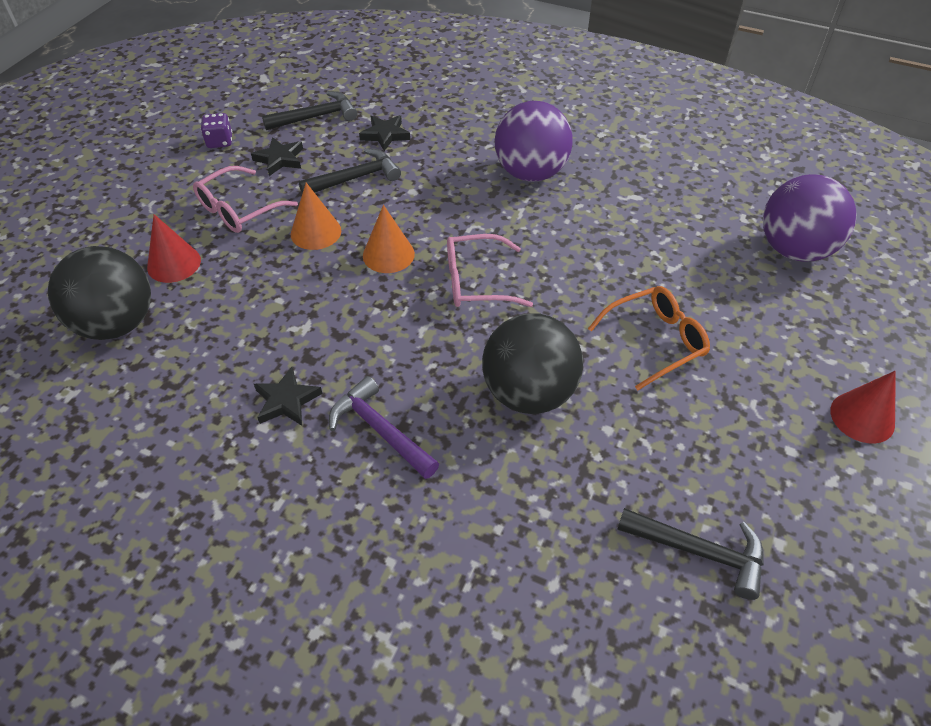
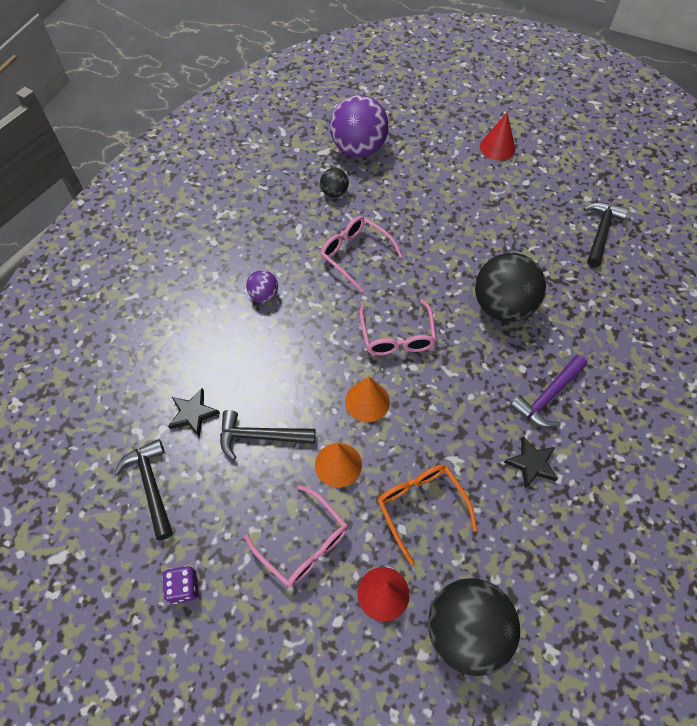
camera: 90 degrees left, 10 degrees up
(280, 159) = (223, 514): black star -> none
(355, 178) = (260, 436): black hammer -> black hammer turned 60 degrees counterclockwise
(530, 173) = (264, 295): purple ball -> purple ball, size x0.48
(600, 246) = (355, 254): none -> pink glasses
(655, 341) = (449, 233): orange glasses -> orange glasses (421, 507)
(703, 227) = (334, 193): none -> black ball

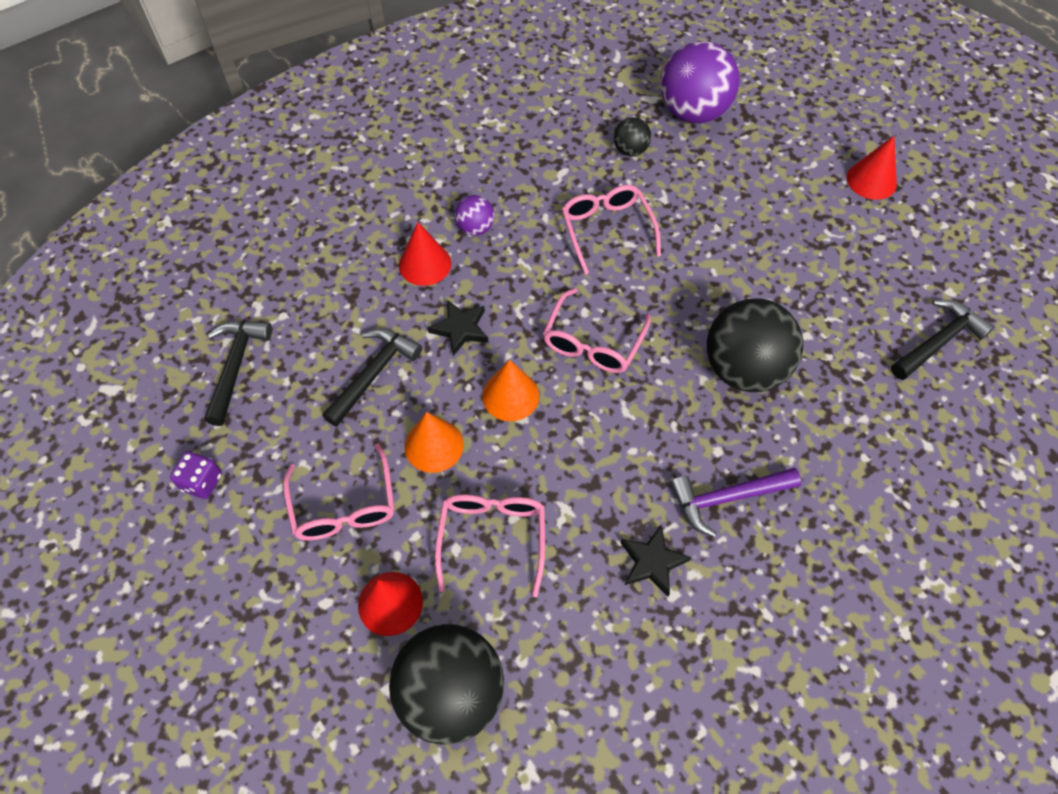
camera: 30 degrees right, 0 degrees up
(193, 414) = (322, 316): black star -> black star (460, 329)
(244, 338) = (425, 264): none -> red cone
(260, 436) = (373, 374): black hammer -> black hammer turned 90 degrees clockwise
(421, 507) = (492, 538): orange glasses -> pink glasses

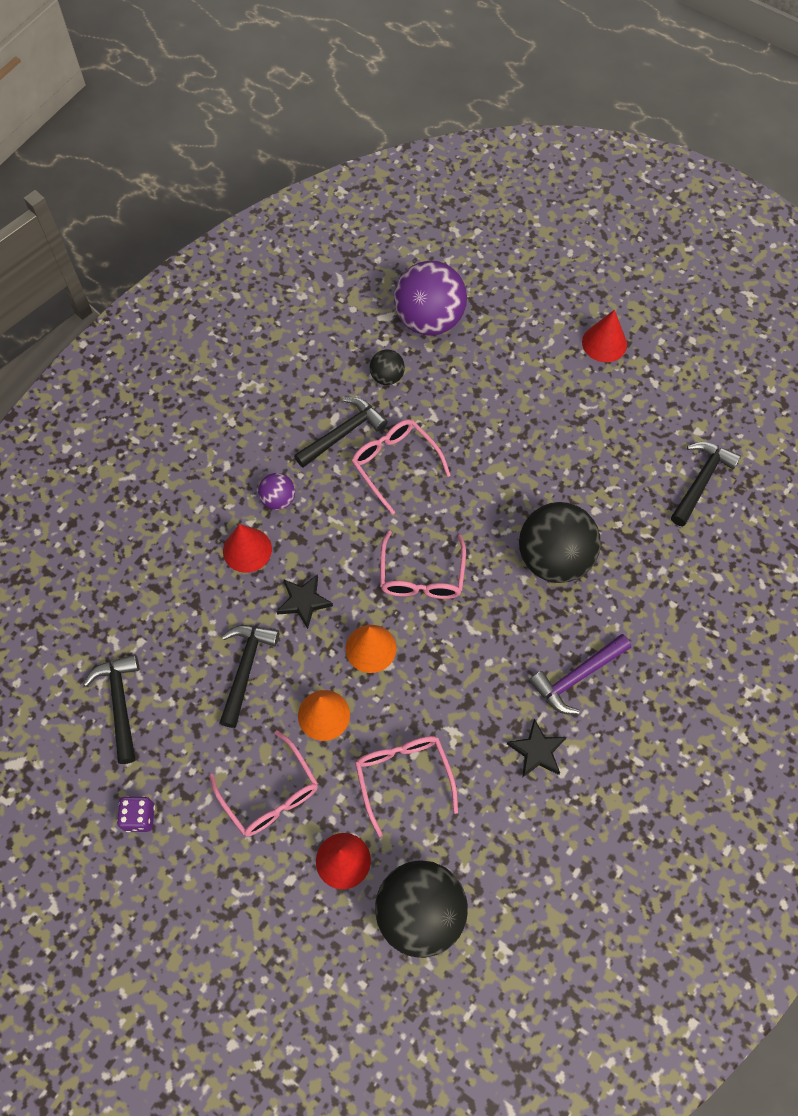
camera: 20 degrees left, 5 degrees up
(565, 188) = (343, 433): none -> black hammer

